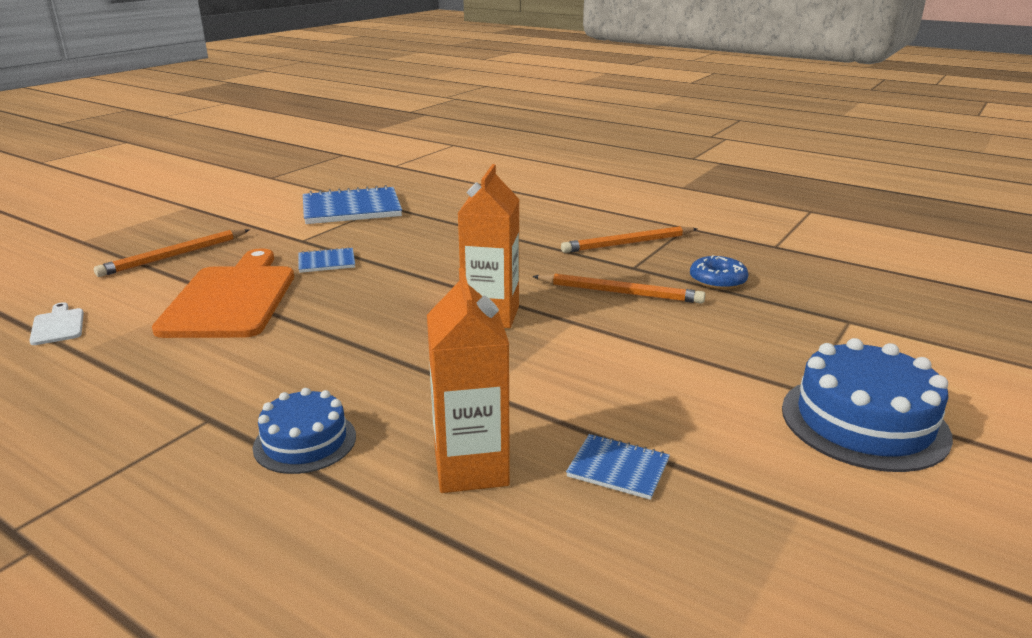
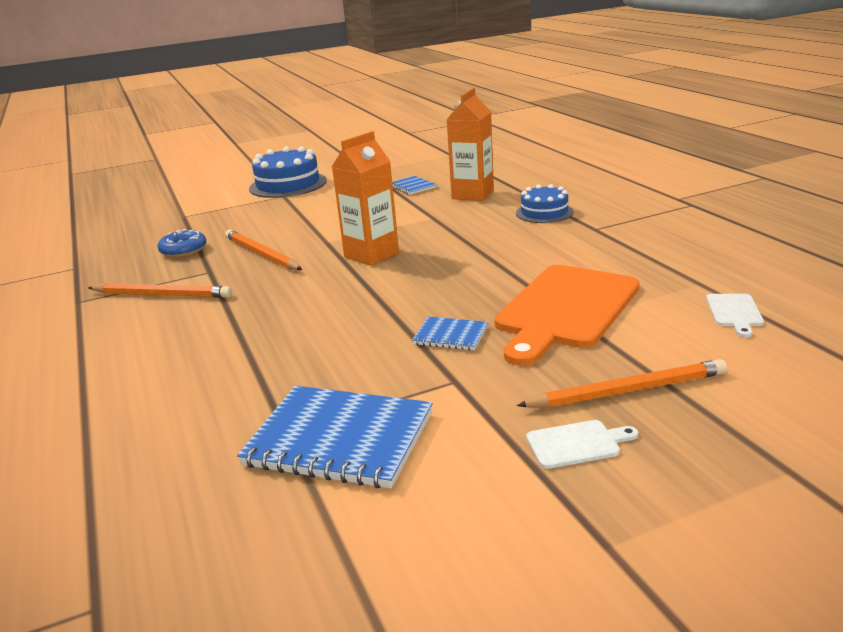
camera: 145 degrees left, 0 degrees up
(208, 229) = (576, 444): none -> white cutting board

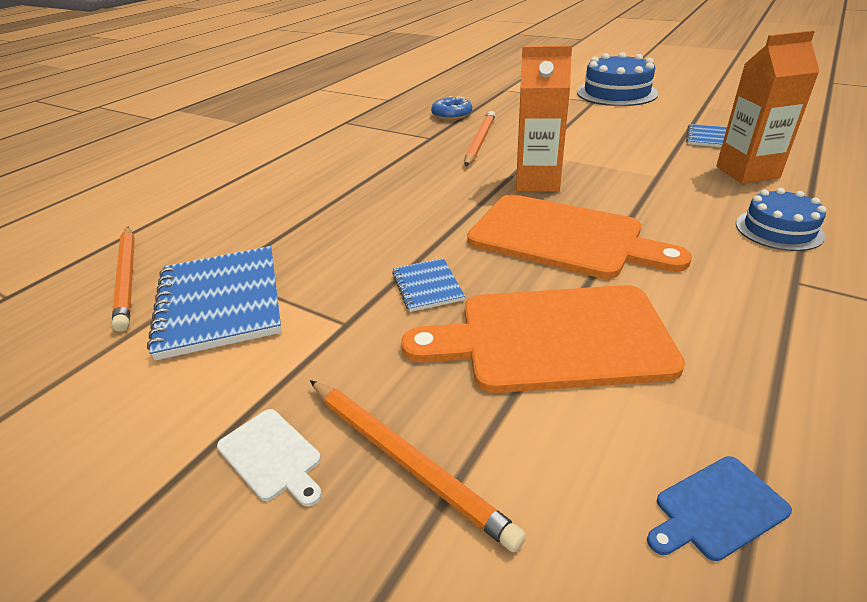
camera: 55 degrees right, 10 degrees up
(162, 294) = (379, 140): orange pencil -> orange pencil (128, 278)
(460, 271) = (562, 237): none -> orange cutting board
(734, 312) = (717, 509): white cutting board -> blue cutting board

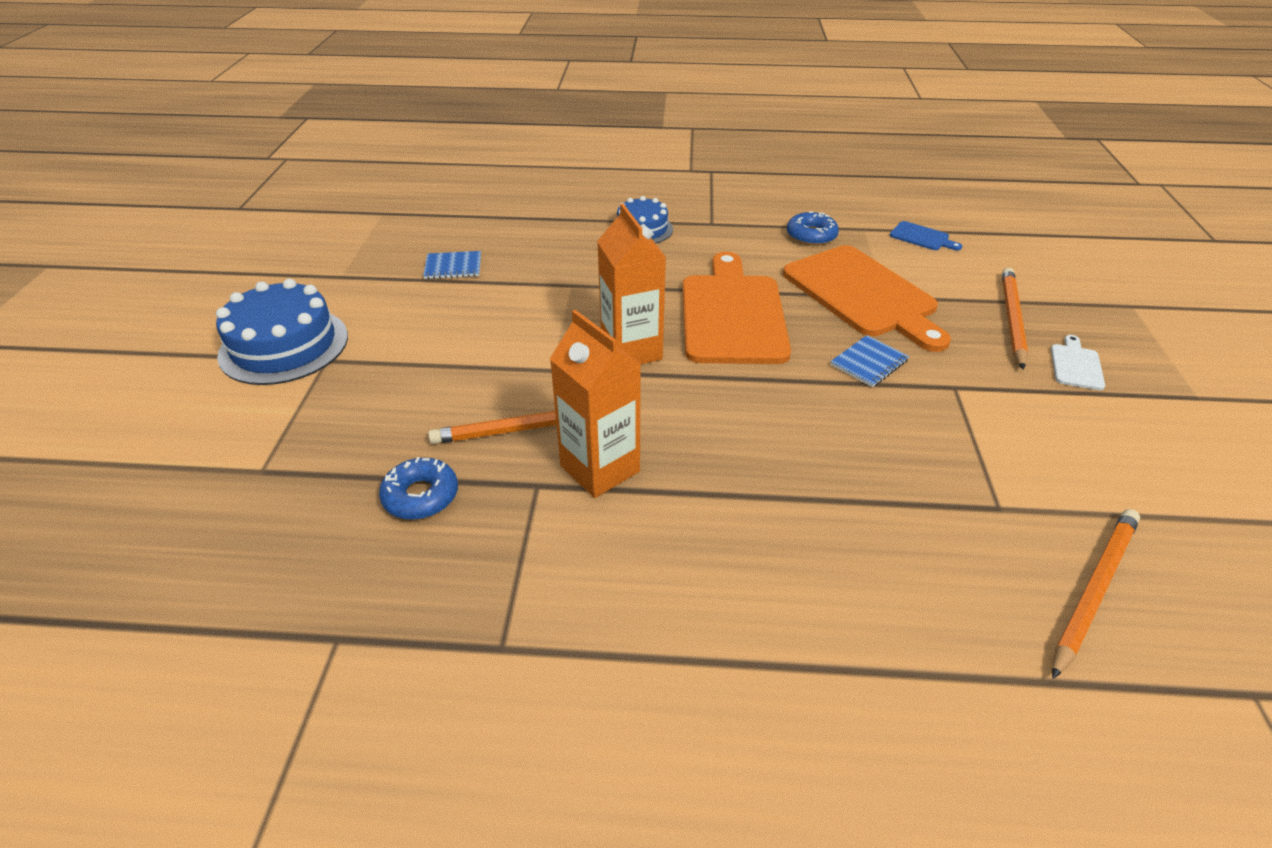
camera: 120 degrees left, 5 degrees up
(220, 303) = (1024, 477): blue notebook -> none
(743, 359) = (811, 235): none -> blue donut
(747, 172) = (537, 244): orange carton -> orange carton (600, 469)

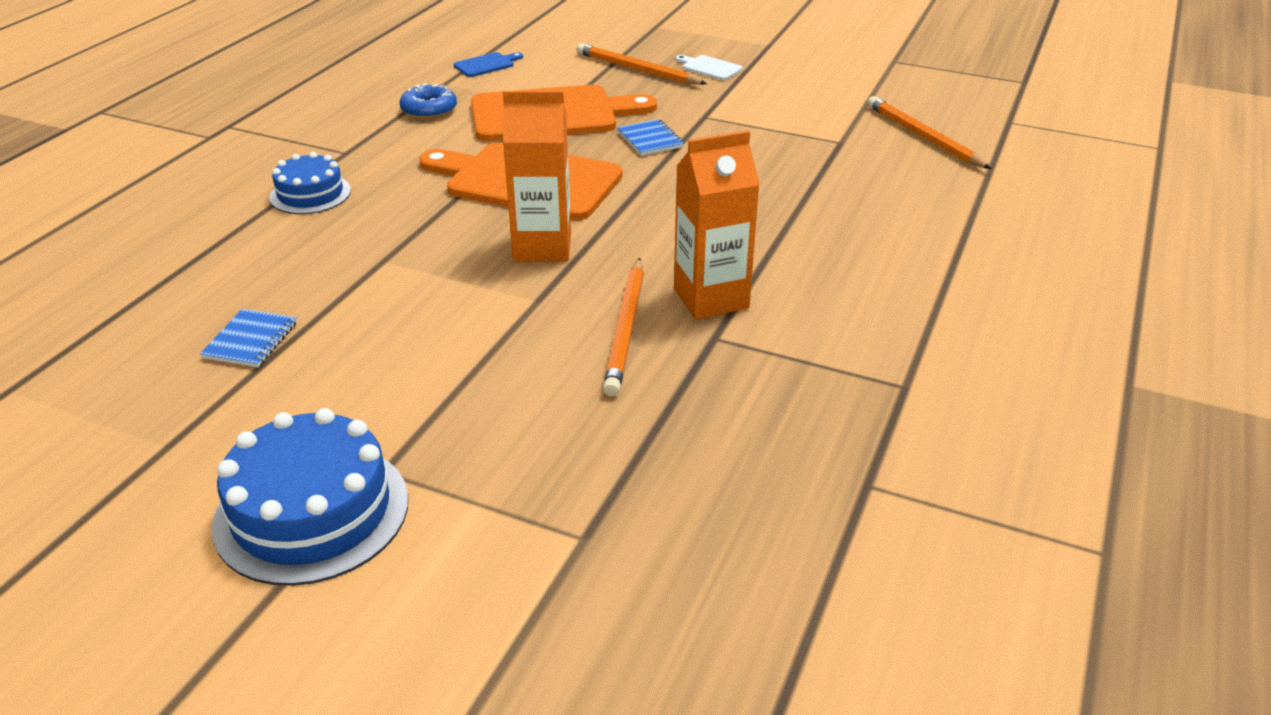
camera: 70 degrees left, 5 degrees down
(421, 496) = (694, 413): blue donut -> none

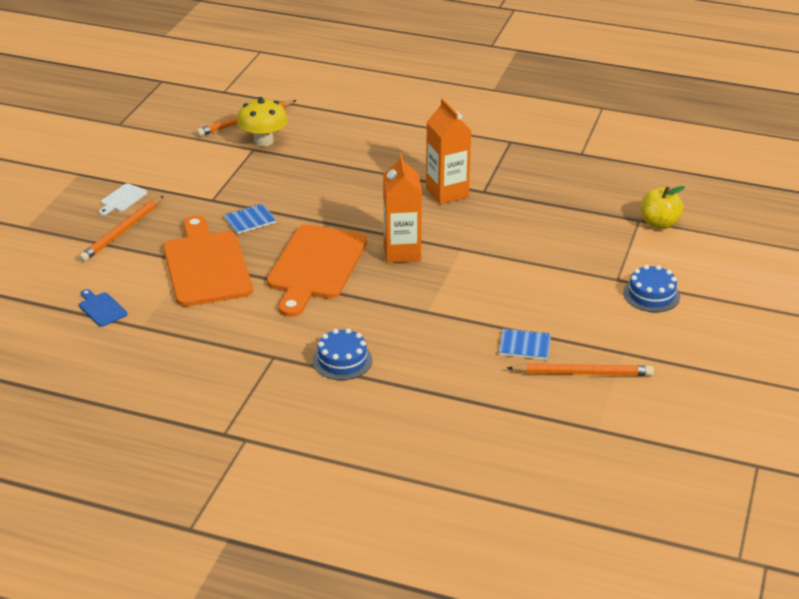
camera: 95 degrees left, 0 degrees up
(312, 512) = (651, 295): blue cake -> blue cake, size x0.61
(429, 110) = (195, 326): blue donut -> none
(562, 571) = (659, 223): none -> yellow apple
(626, 329) = (482, 217): orange pencil -> orange pencil (582, 373)
(864, 149) = (263, 141): none -> yellow mushroom

